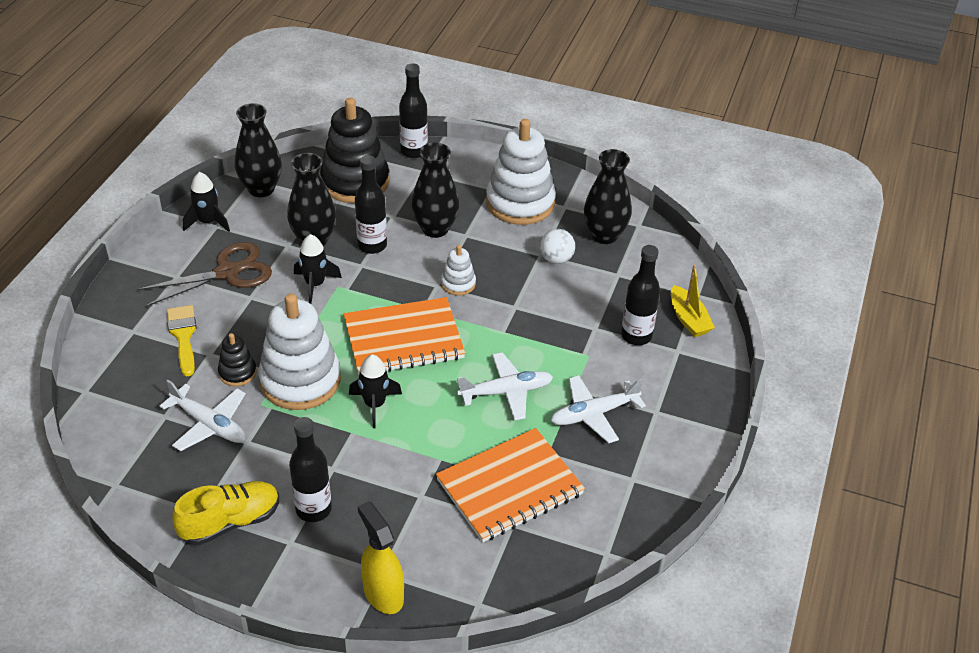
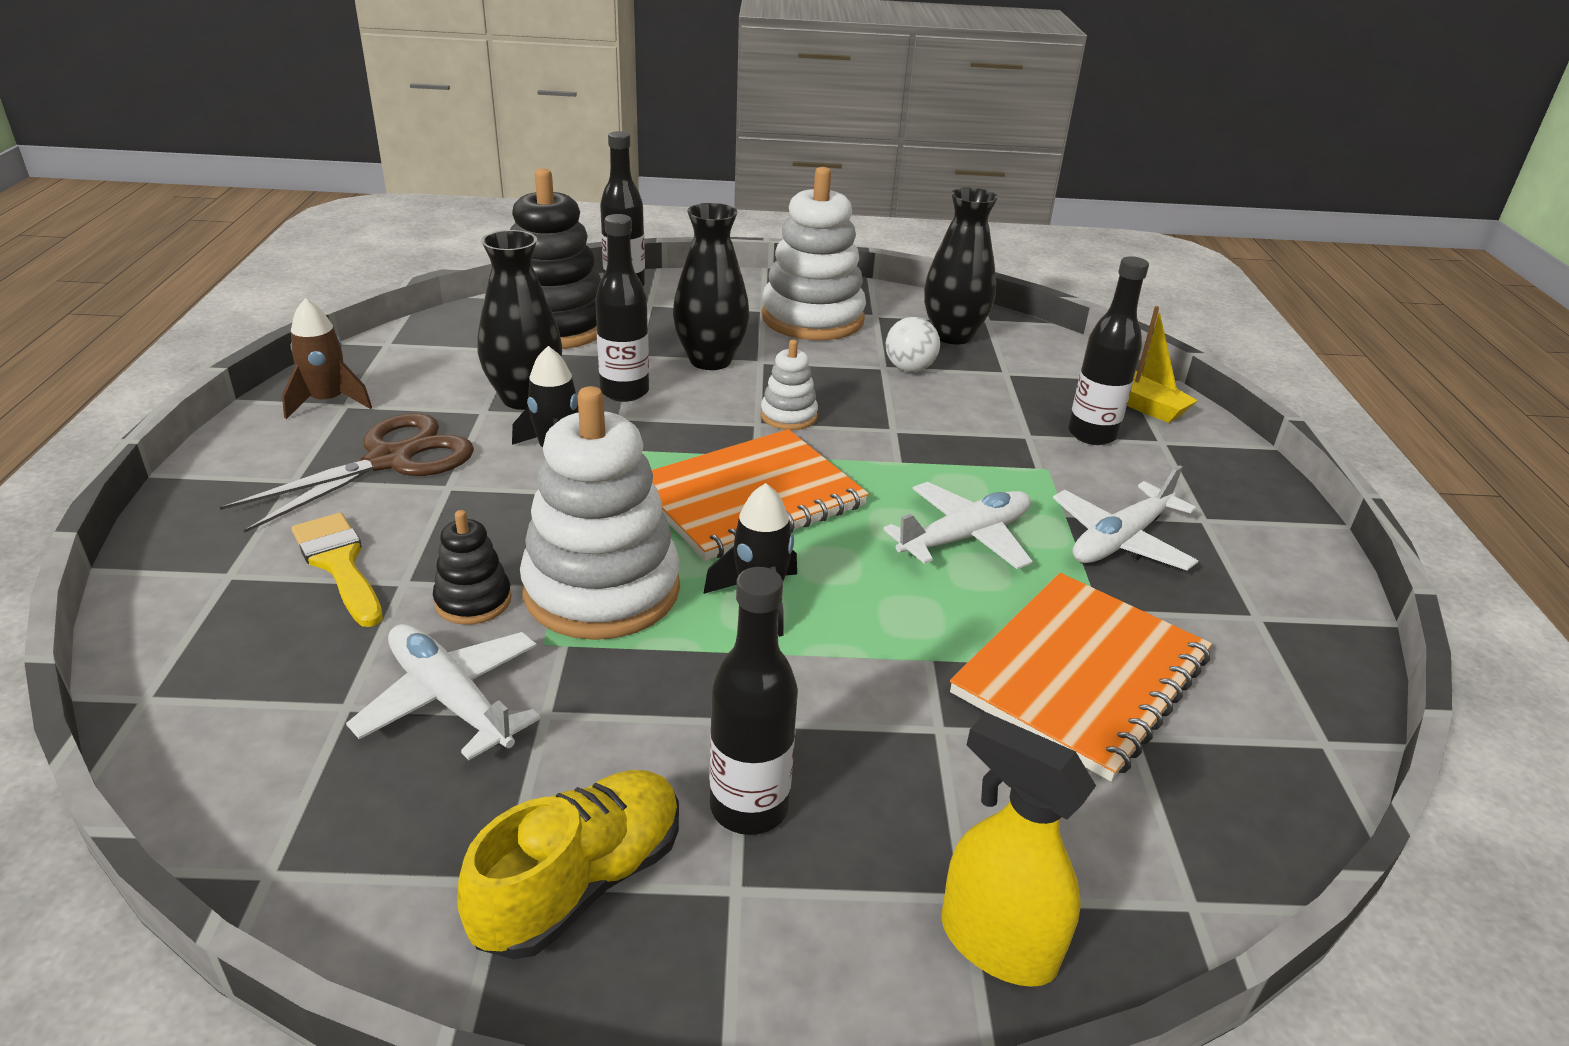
camera: 20 degrees left, 10 degrees down
(208, 222) = (328, 402): black rocket -> brown rocket
(209, 424) = (451, 700): white plane -> white plane turned 150 degrees counterclockwise
(261, 189) = (405, 352): black vase -> none

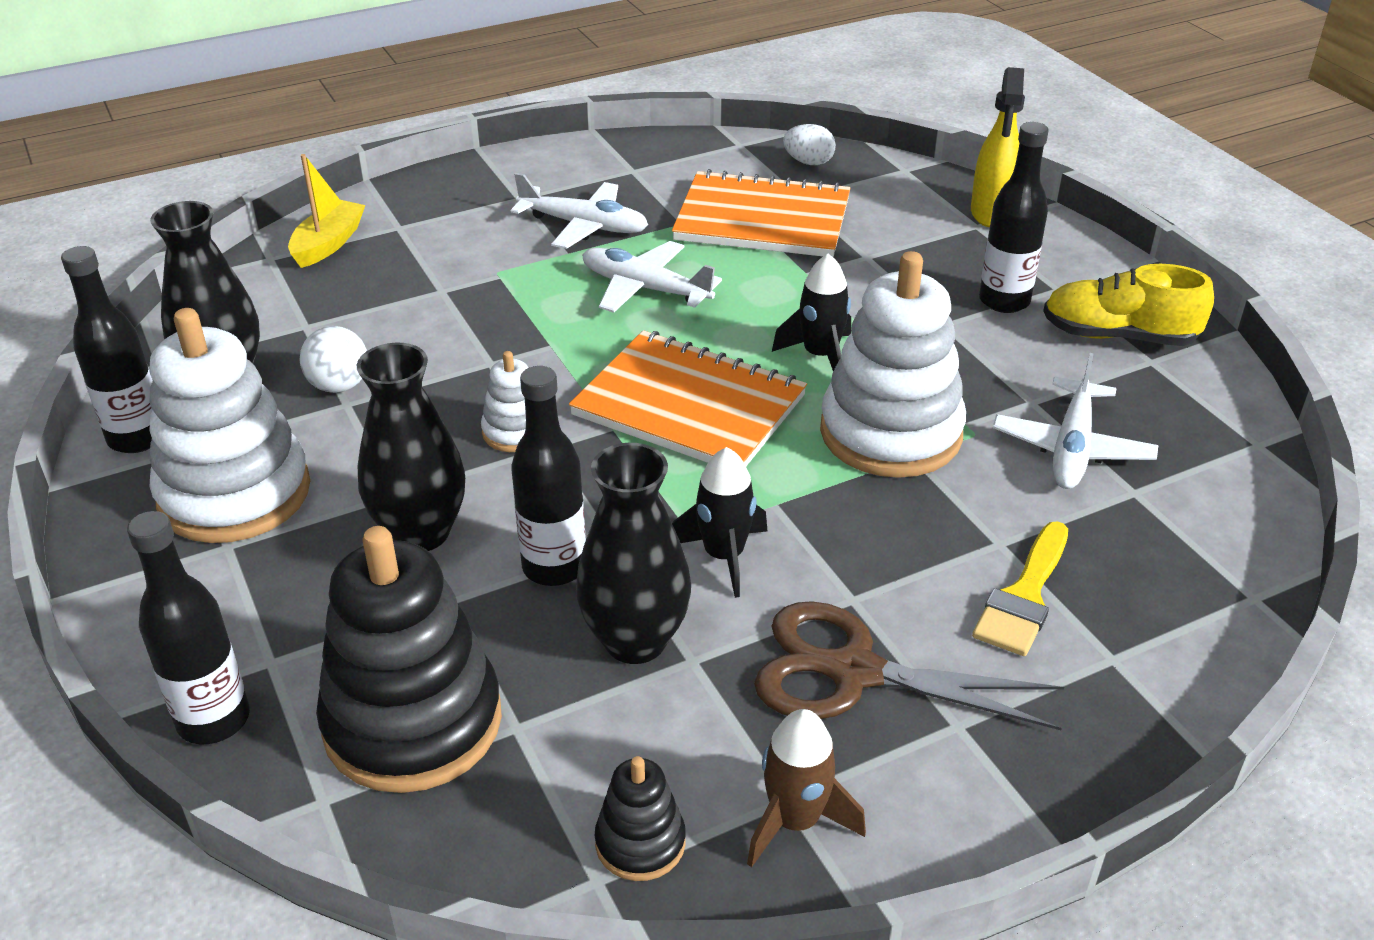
camera: 115 degrees left, 5 degrees up
(473, 601) = (976, 491): black stacking toy -> black stacking toy (640, 843)
(1092, 434) = (412, 260): black bottle -> black bottle (137, 438)
(1247, 794) = (808, 162): none -> white egg

